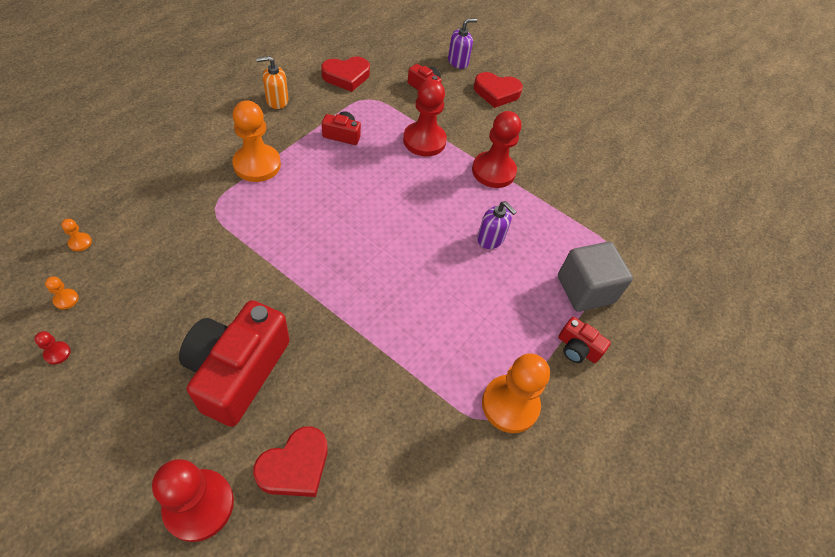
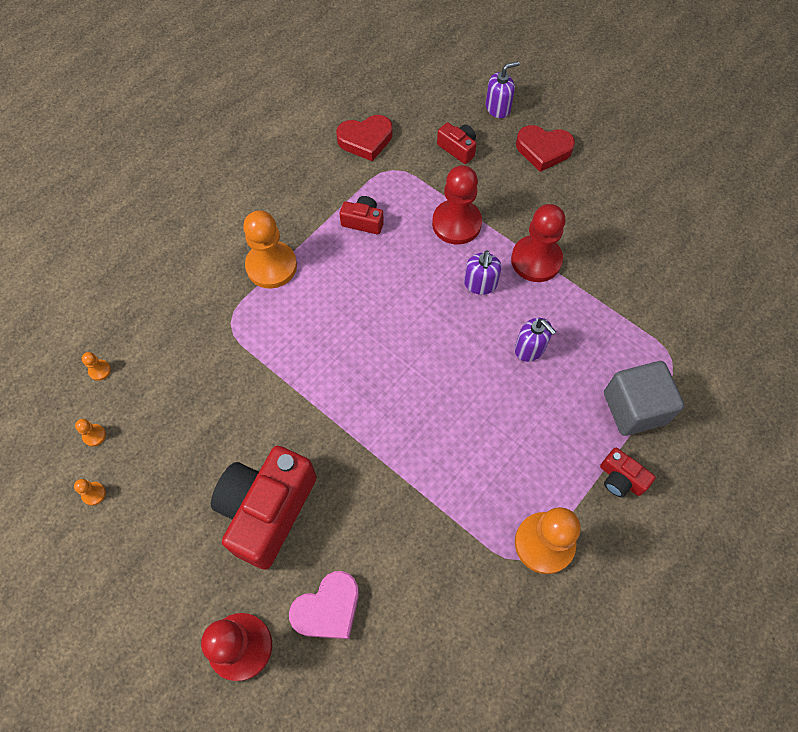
camera: 10 degrees right, 10 degrees up
(57, 353) = (94, 494): red pawn -> orange pawn
(277, 101) = (288, 180): orange soap dispenser -> none
(295, 466) = (328, 608): red heart -> pink heart
(445, 187) = (480, 284): none -> purple soap dispenser

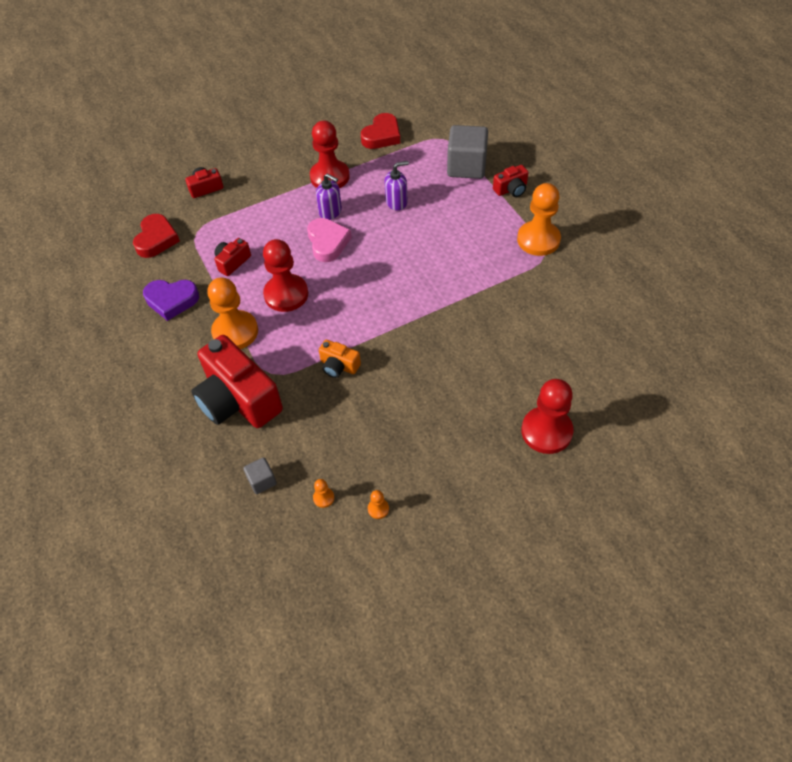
camera: 65 degrees left, 10 degrees down
(99, 370) = (262, 481): orange pawn -> grey cube
(260, 384) = (339, 366): none -> orange camera
(267, 510) = (447, 388): red camera -> red camera (238, 400)
(291, 192) = (172, 300): none -> purple heart
(328, 608) = (538, 370): pink heart -> pink heart (327, 242)
(456, 223) = (271, 209): red pawn -> red pawn (286, 294)
(498, 108) = (186, 155): purple soap dispenser -> none
(543, 150) = (241, 144): red heart -> red heart (382, 136)

